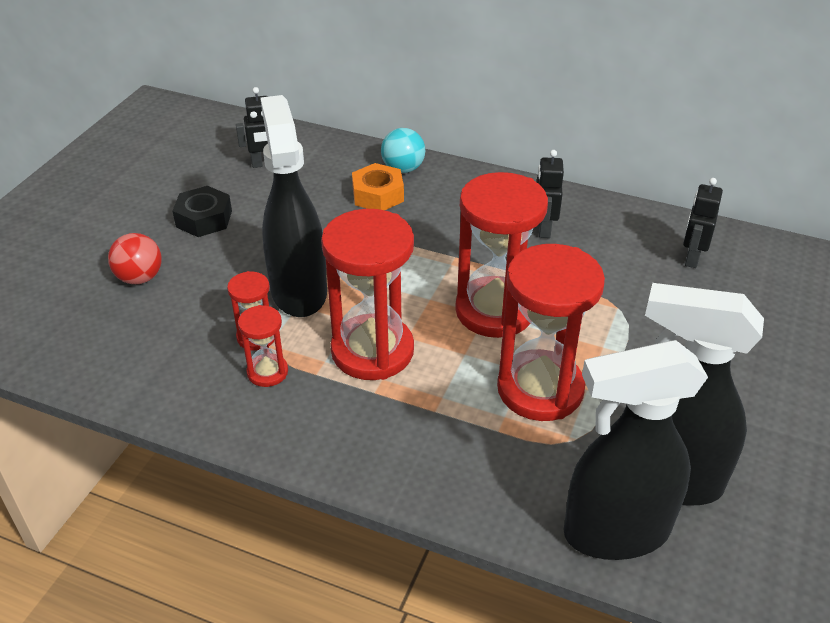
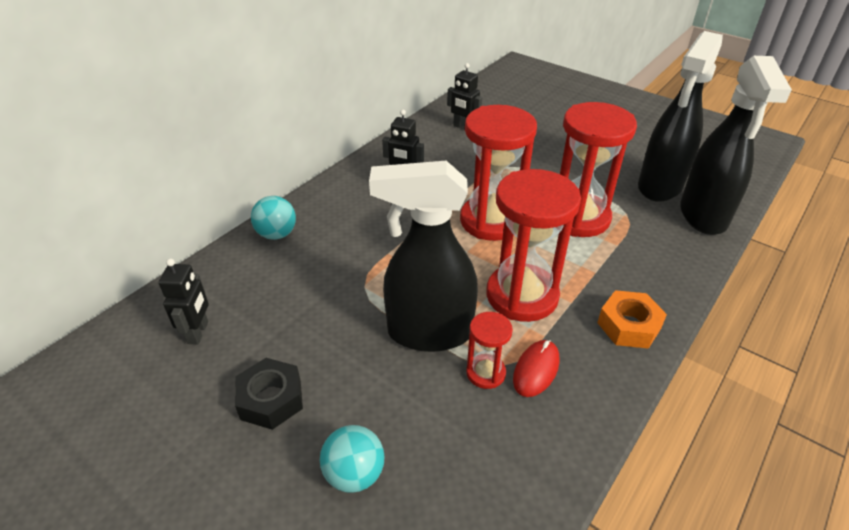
camera: 75 degrees left, 0 degrees up
(140, 278) = (354, 474): red ball -> turquoise ball
(267, 372) = (536, 370): red hourglass -> red mouse
(378, 195) = (307, 257): orange nut -> orange nut (628, 326)

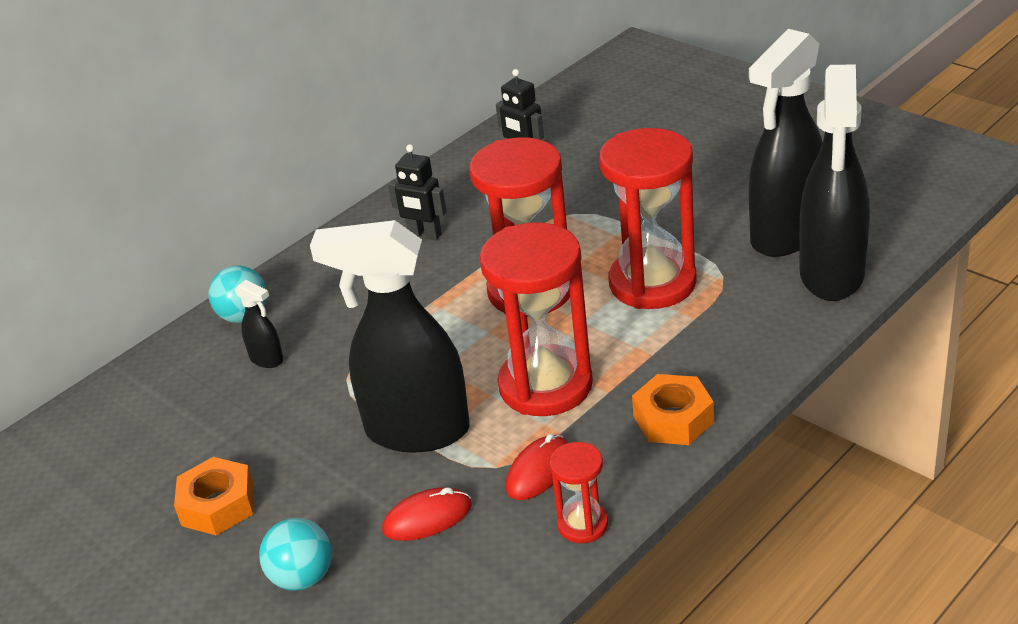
camera: 10 degrees right, 5 degrees down
(198, 332) = (139, 435): black robot -> none
(271, 399) = (218, 505): black nut -> orange nut
(299, 269) = (267, 359): none -> black spray bottle
(454, 413) = (427, 518): none -> red mouse
(485, 373) = (476, 475): red hourglass -> red hourglass (582, 524)

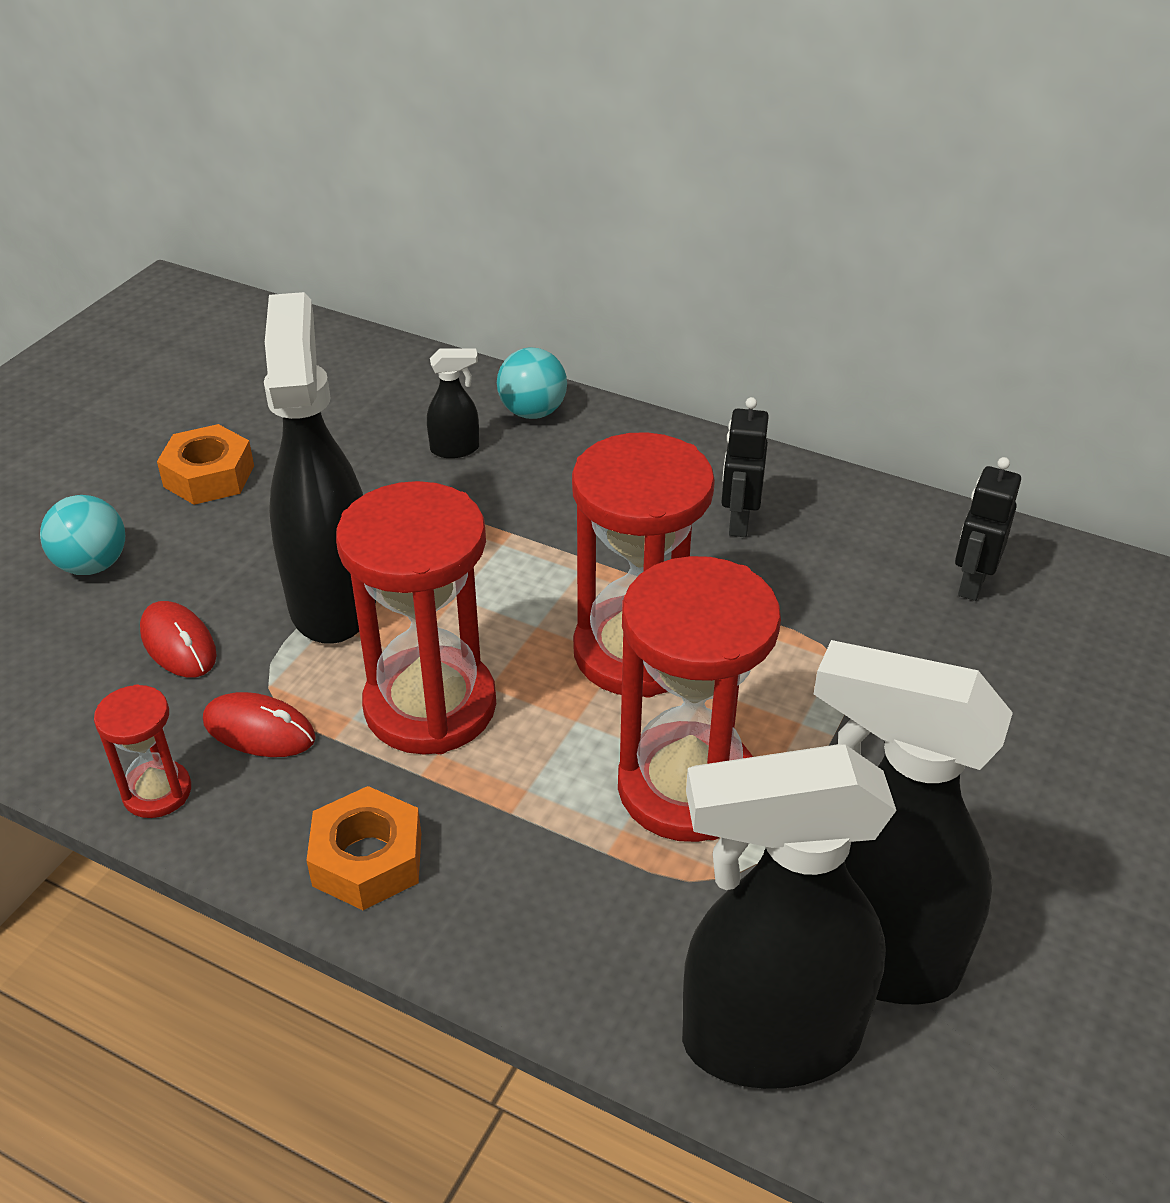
camera: 70 degrees right, 5 degrees up
(267, 359) = (455, 449): black spray bottle -> black spray bottle turned 120 degrees counterclockwise

